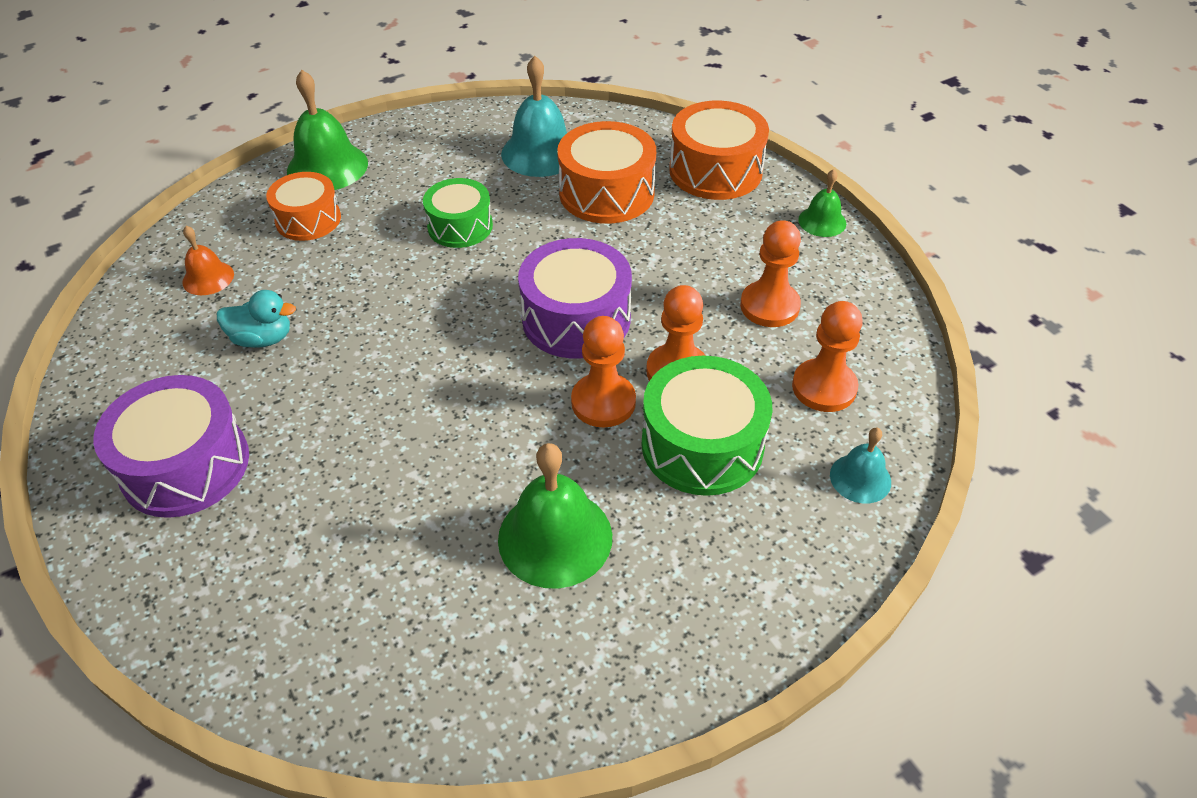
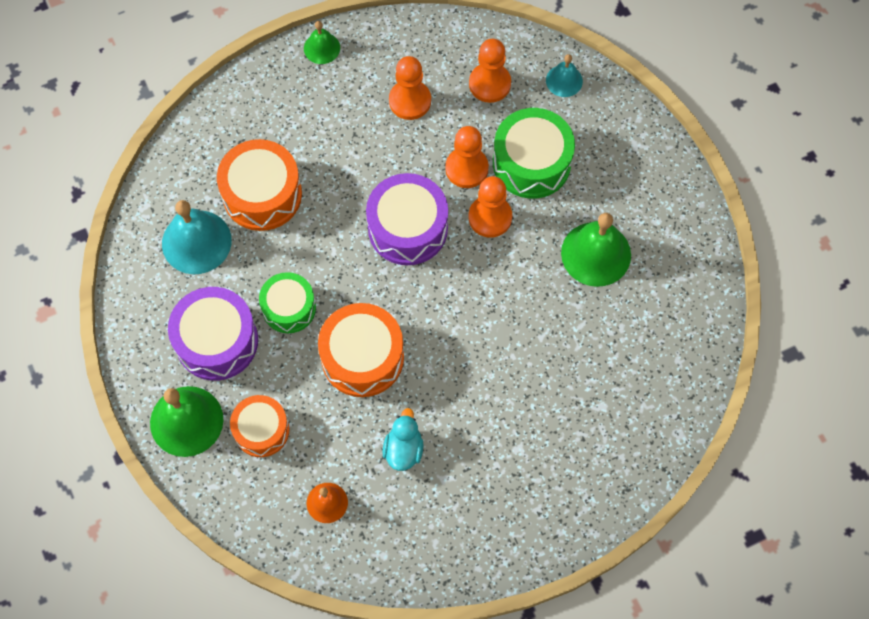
camera: 85 degrees left, 20 degrees up
(185, 465) = (522, 485): purple drum -> purple drum (217, 341)
(715, 171) = (246, 110): orange drum -> orange drum (362, 357)

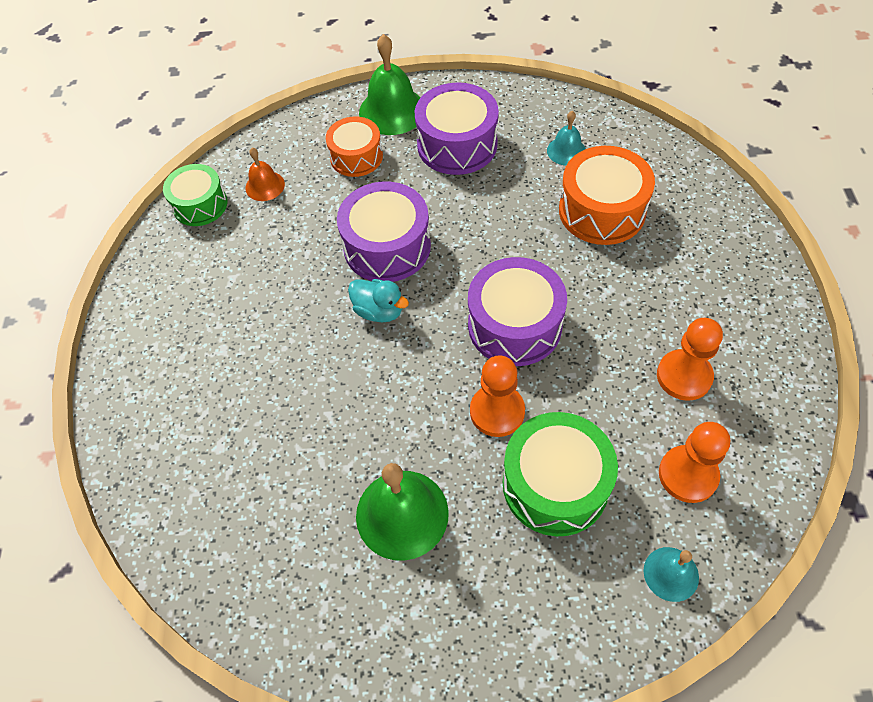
camera: 115 degrees right, 10 degrees down
(196, 242) = (566, 151): turquoise bell -> turquoise bell, size x0.55
(289, 308) = (466, 203): green drum -> green drum (200, 205)
(322, 48) = (781, 307): green bell -> none
(362, 357) = (387, 247): orange drum -> purple drum
(403, 449) = (278, 254): turquoise duck -> turquoise duck (379, 311)
(466, 168) = (571, 408): orange pawn -> none

